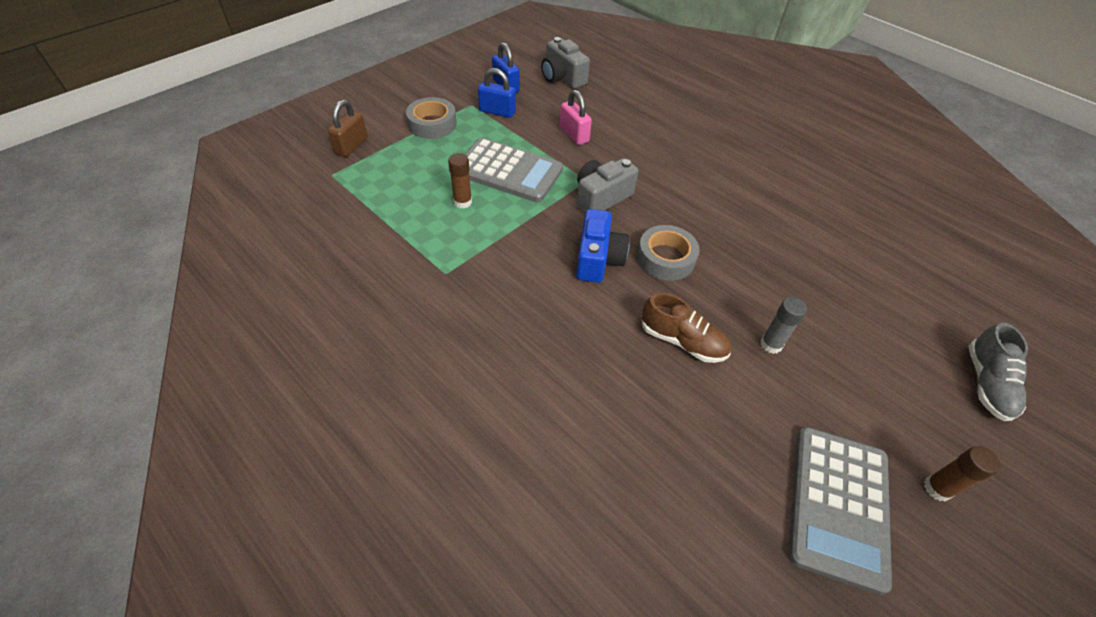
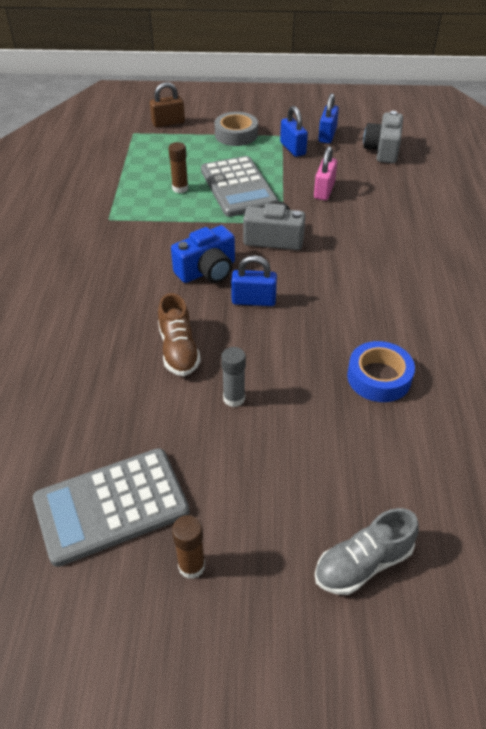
camera: 50 degrees right, 5 degrees down
(665, 258) = (253, 300): grey tape -> blue padlock
(813, 253) = (379, 377): none -> blue tape

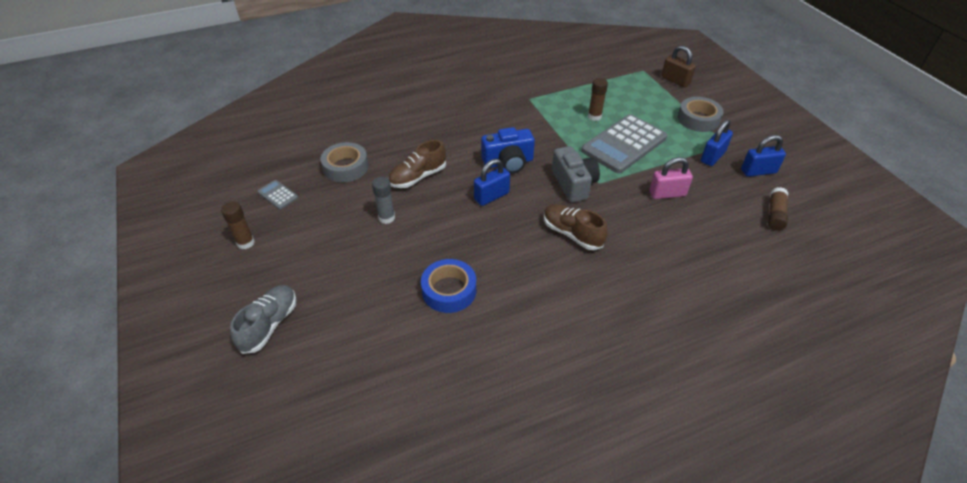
camera: 65 degrees right, 0 degrees up
(107, 414) = (346, 167): none -> grey tape
(111, 506) = (278, 195): grey calculator -> grey calculator, size x0.43
(207, 271) = (508, 162): blue camera -> blue camera turned 45 degrees counterclockwise
(253, 300) = (491, 196): blue padlock -> blue padlock turned 75 degrees clockwise
(343, 265) = (572, 234): none -> brown shoe
(363, 564) = (269, 325): grey shoe -> grey shoe turned 75 degrees clockwise
(382, 150) = (775, 214): grey camera -> brown glue stick

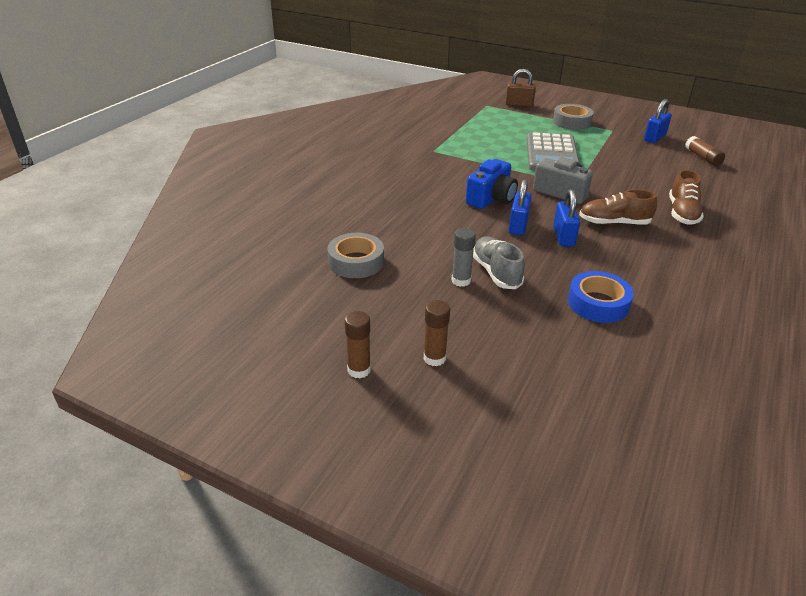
camera: 40 degrees left, 10 degrees down
(269, 325) = (501, 418): grey shoe -> grey shoe (496, 272)
(278, 195) = (323, 315): grey calculator -> none
(418, 177) = (436, 240): brown shoe -> brown shoe (682, 213)
(594, 116) = (502, 145): brown glue stick -> brown glue stick (434, 358)
(667, 193) = (628, 172): pink padlock -> none
(713, 157) = (617, 140): blue padlock -> blue padlock (563, 237)

